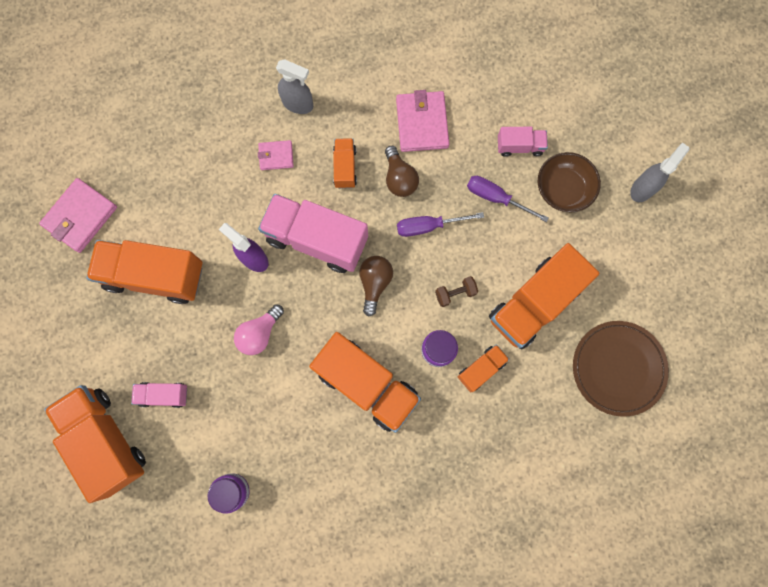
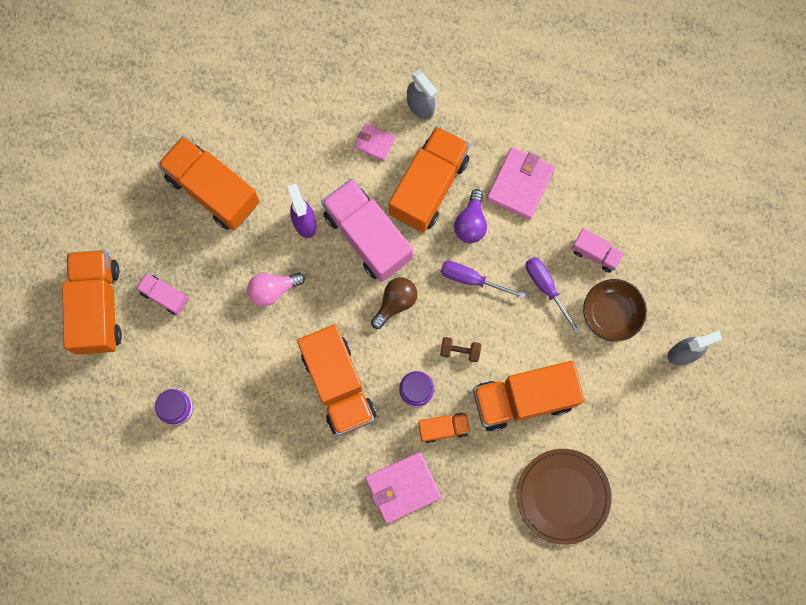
camera: 30 degrees right, 0 degrees up
(80, 216) = (179, 103): pink wallet -> pink wallet (403, 487)
(345, 167) = (429, 186): orange truck -> orange truck, size x2.04
(399, 178) = (471, 223): brown light bulb -> purple light bulb

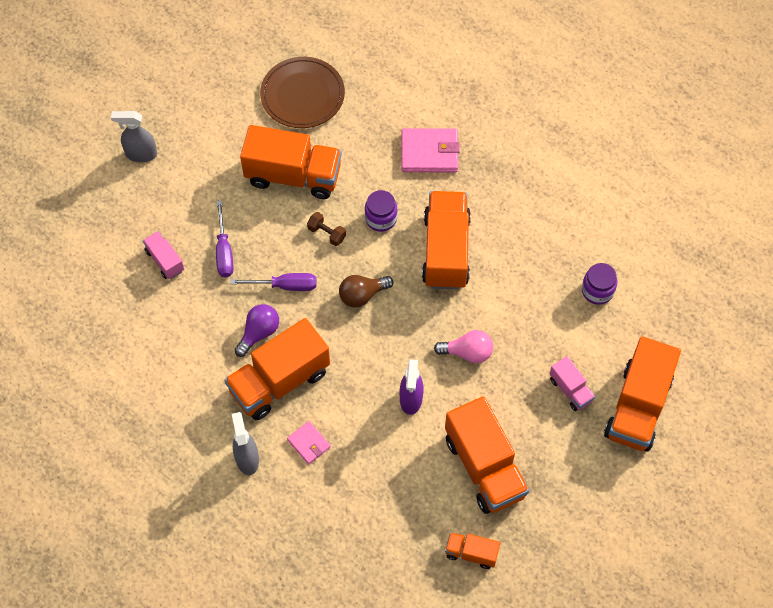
camera: 155 degrees left, 15 degrees down
(367, 236) = (358, 362): pink truck -> none
(443, 428) = (373, 181): orange truck -> orange truck (471, 553)
(471, 279) = (285, 285): purple screwdriver -> purple screwdriver turned 45 degrees counterclockwise
(520, 184) = (195, 347): pink wallet -> none
(611, 313) = (181, 208): brown bowl -> none

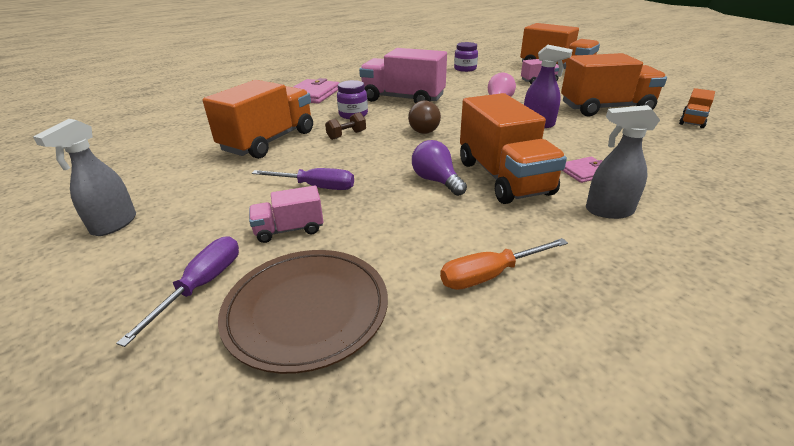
camera: 70 degrees left, 30 degrees down
(151, 390) = (490, 275): none -> orange screwdriver
(285, 285) = (387, 160): purple screwdriver -> purple screwdriver (201, 286)
(302, 95) = (193, 127): brown plate -> brown plate (306, 310)
(445, 251) = (403, 99): orange truck -> pink truck

